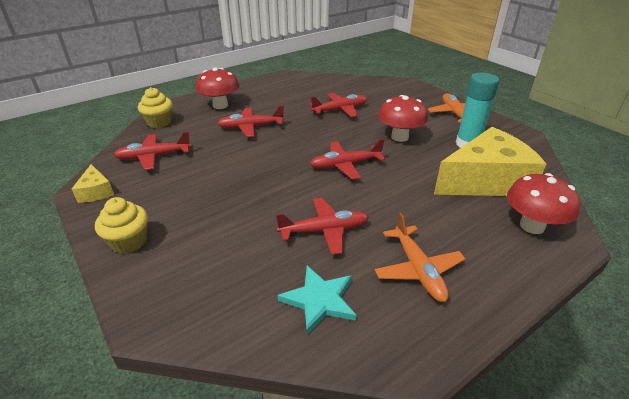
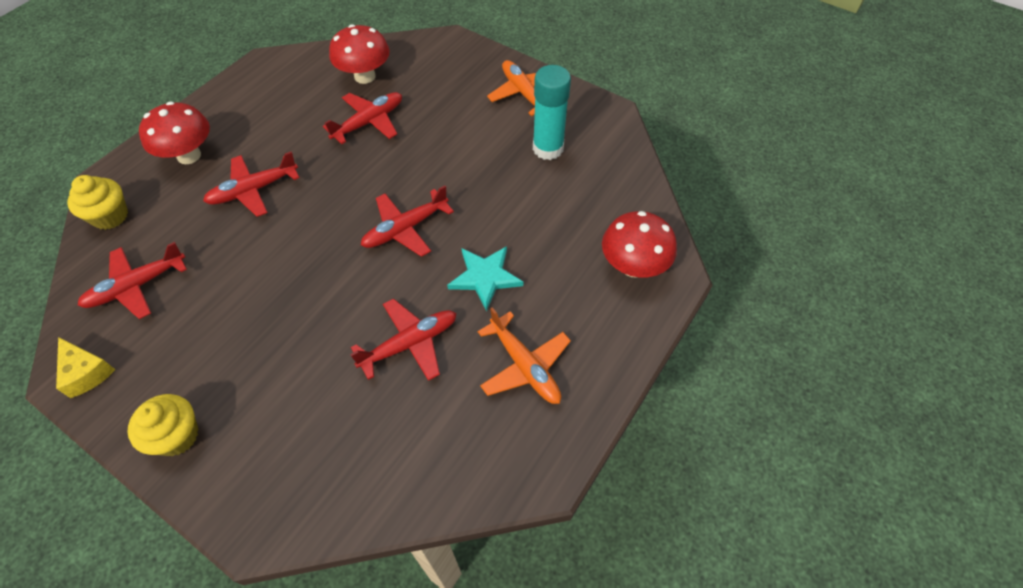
camera: 20 degrees left, 20 degrees up
(319, 300) = (432, 439): turquoise star -> turquoise star (485, 277)
(399, 137) = (461, 157): red mushroom -> red mushroom (365, 76)
(485, 181) = (577, 209): yellow cheese -> none

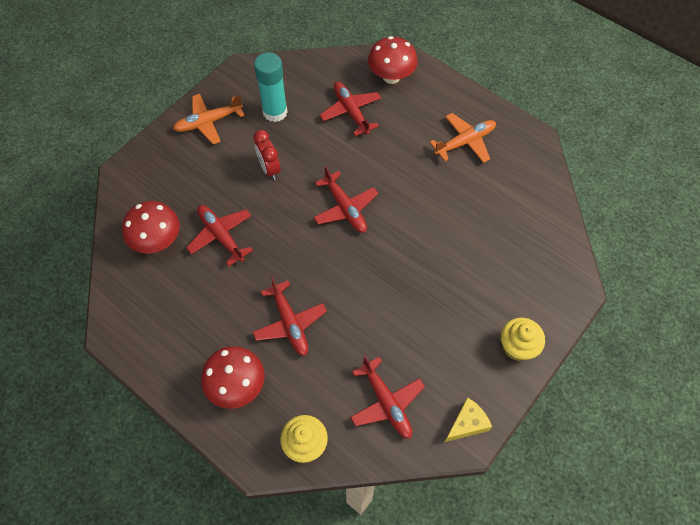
camera: 85 degrees left, 5 degrees up
(409, 344) = (447, 206): red plane -> red plane (351, 112)
(461, 152) = (269, 169): none -> red clock
(485, 277) = (394, 159): turquoise star -> none

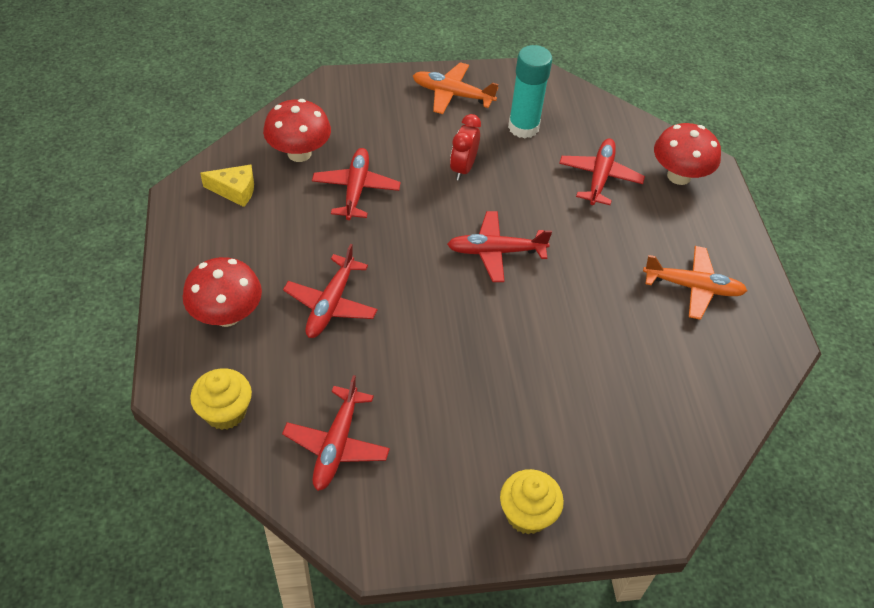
camera: 40 degrees right, 10 degrees down
(345, 208) = (496, 252): red plane -> red plane turned 75 degrees clockwise
(467, 424) = (390, 534): yellow cheese -> yellow cheese (235, 190)

